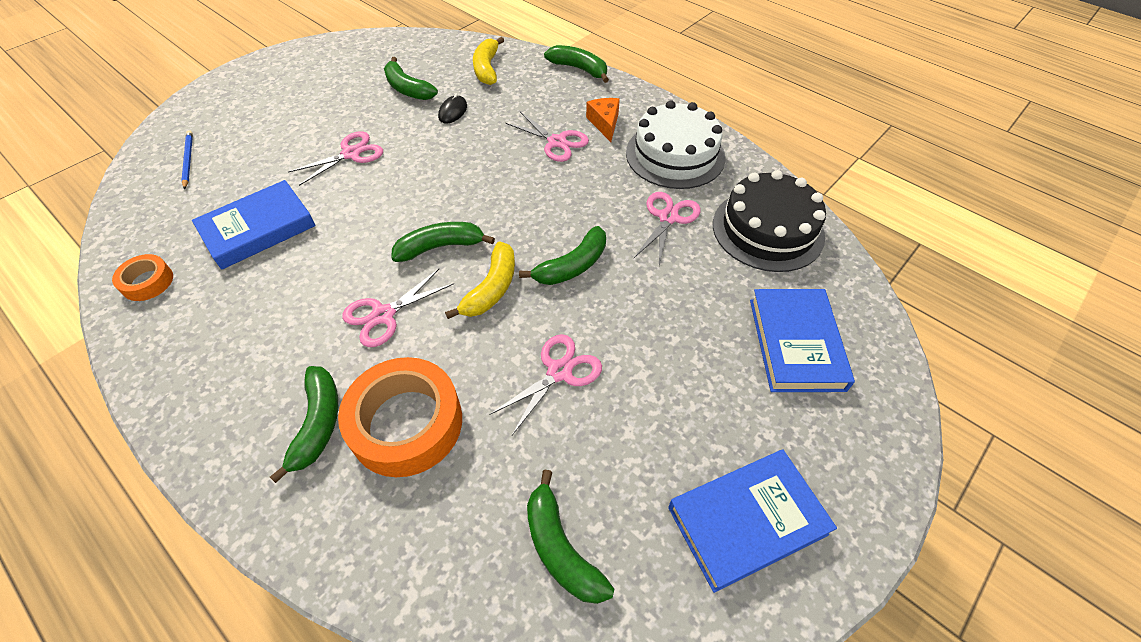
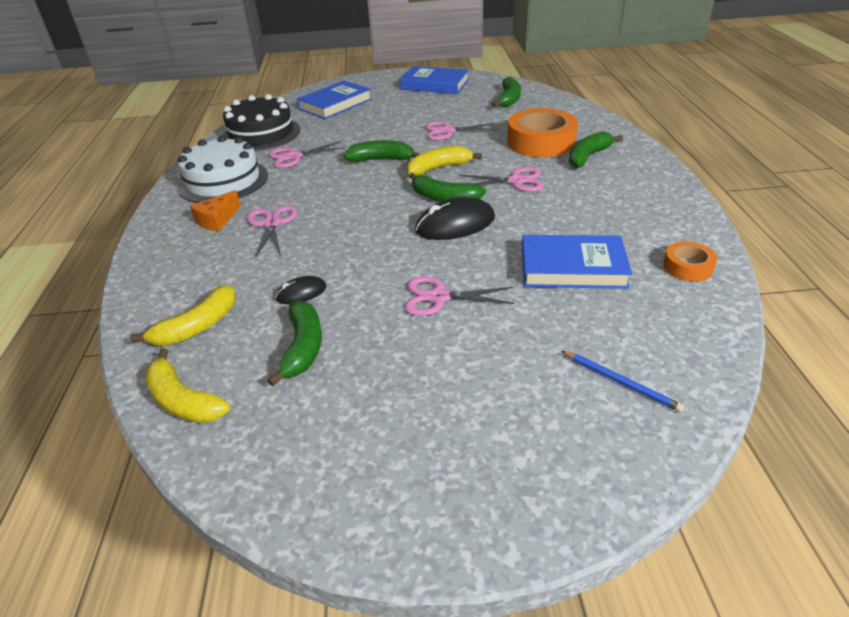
camera: 135 degrees left, 15 degrees down
(188, 160) = (621, 382): blue pencil -> blue pencil turned 75 degrees counterclockwise
(398, 221) = (455, 224): none -> black mouse
(438, 45) = (183, 401): none -> yellow banana
(579, 69) = (136, 276): green banana -> none

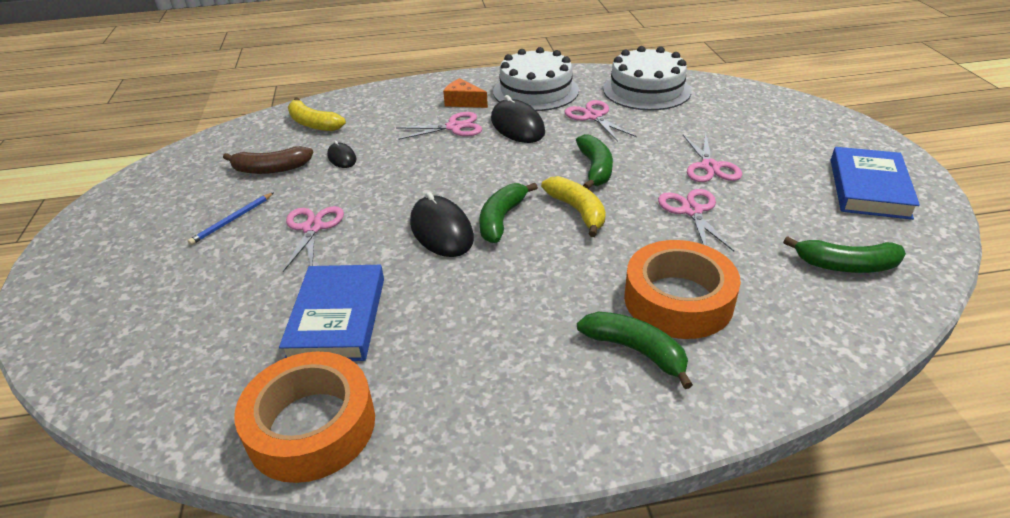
camera: 85 degrees right, 0 degrees up
(183, 401) = (237, 134): yellow banana -> none
(261, 134) = (646, 90): black cake -> white cake
(290, 190) = (517, 126): none -> black mouse
(303, 347) = (271, 169): green banana -> brown banana
(335, 104) = (749, 120): blue book -> none
(515, 181) = (546, 274): pink scissors -> pink scissors (709, 167)
(621, 382) = (146, 341): blue pencil -> blue pencil (232, 220)
(687, 267) = (311, 426): orange tape -> orange tape, size x1.99

